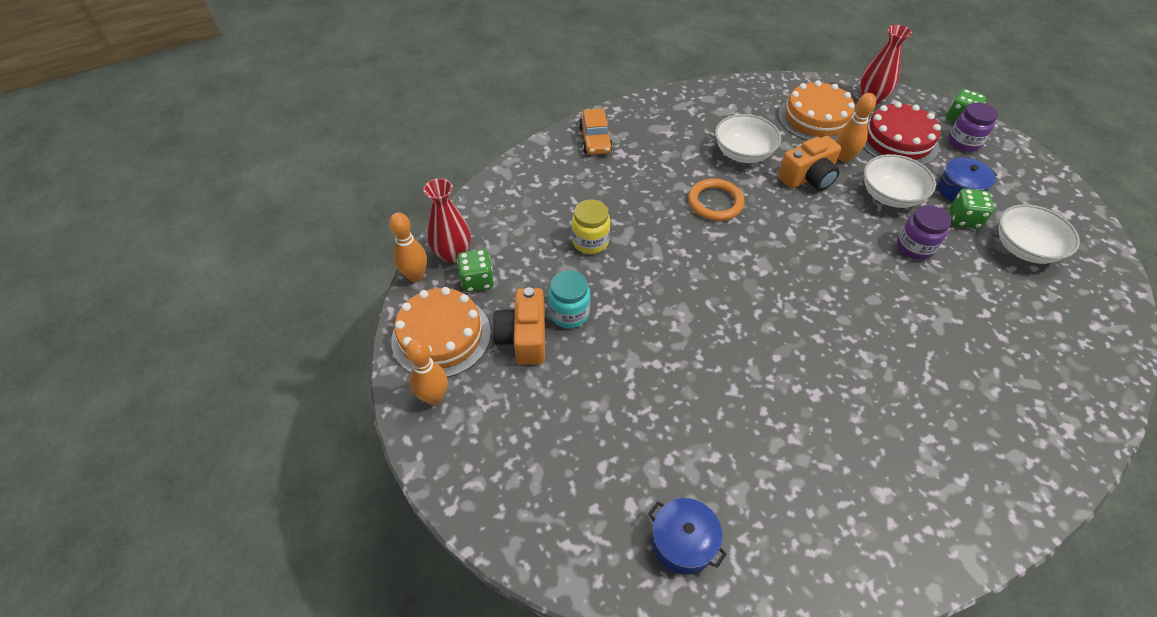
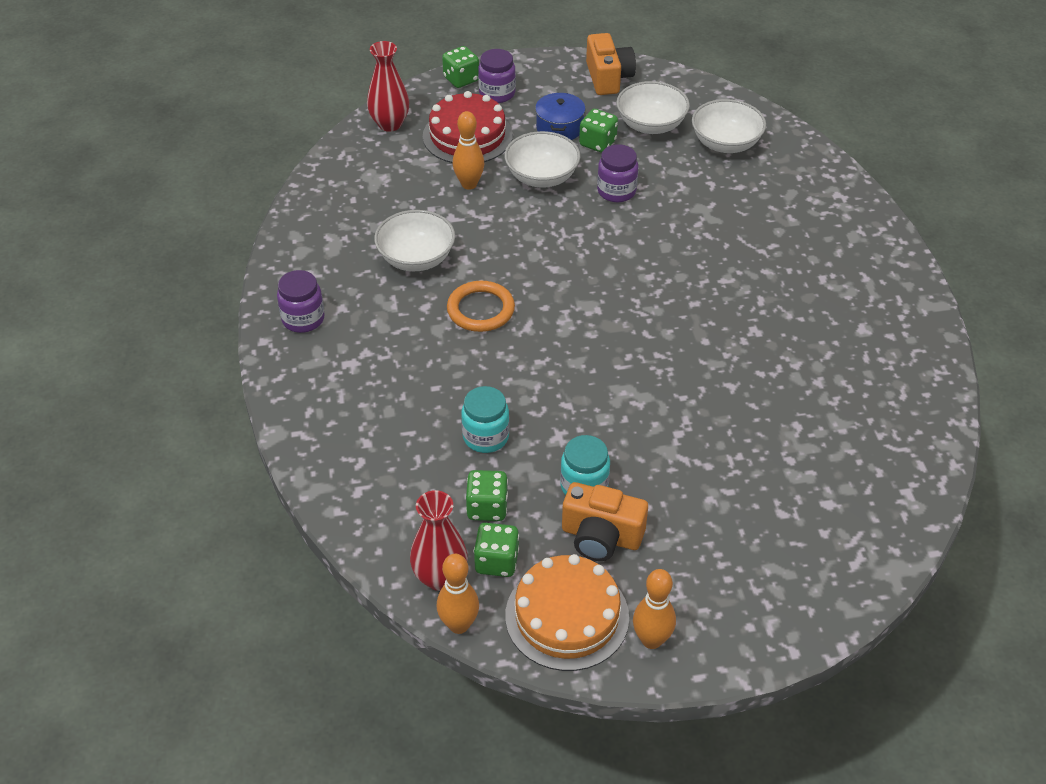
camera: 70 degrees left, 5 degrees down
(524, 261) = (487, 507): none -> green dice
(590, 241) = (485, 437): yellow jar -> turquoise jar
(595, 139) = (311, 380): orange car -> none
(647, 119) = (303, 319): none -> purple jar
(683, 542) = (873, 477): blue pot -> none
(808, 178) = (483, 223): orange camera -> orange camera (608, 78)
(816, 118) = (395, 178): orange cake -> none
(1054, 311) = (725, 143): none -> white bowl

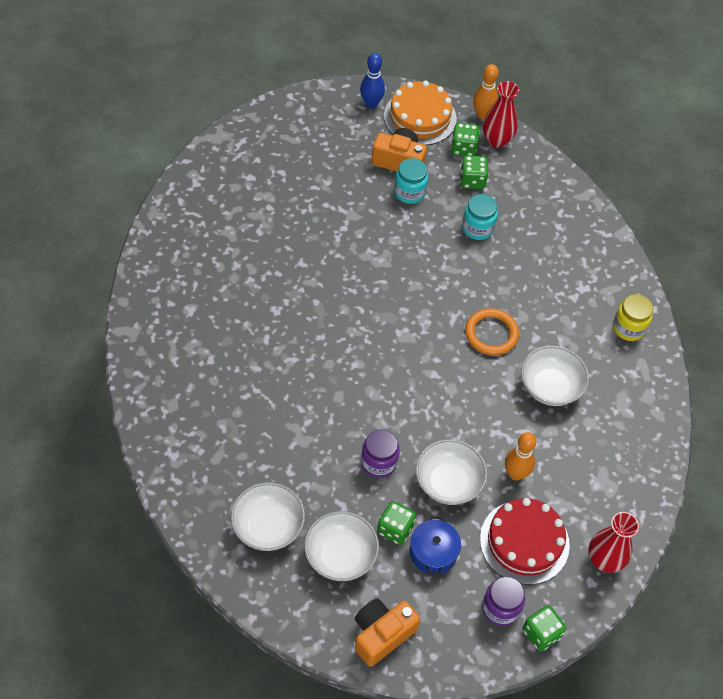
camera: 175 degrees right, 10 degrees up
(303, 319) = (628, 328): purple jar -> yellow jar
(608, 78) = (382, 634): orange camera -> orange camera turned 60 degrees clockwise
(651, 640) = (371, 104): orange bowling pin -> blue bowling pin

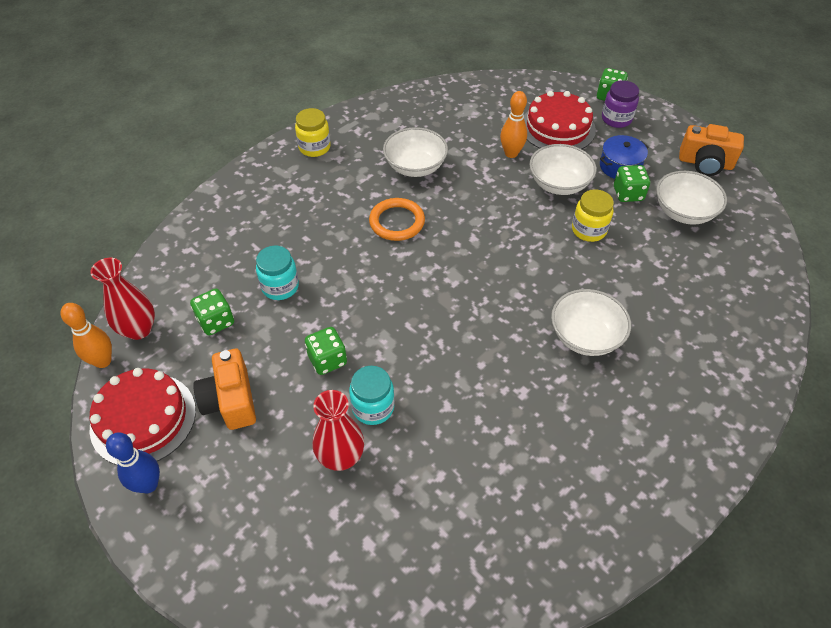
camera: 120 degrees left, 5 degrees down
(268, 527) = (717, 266): white bowl -> white bowl (585, 336)
(379, 462) = (588, 230): purple jar -> yellow jar
(409, 192) = (272, 365): turquoise jar -> turquoise jar (373, 407)
(420, 117) = (143, 419): orange cake -> red cake
(463, 148) = (170, 352): green dice -> green dice (327, 360)
(604, 560) = (526, 89): red vase -> red vase (341, 457)

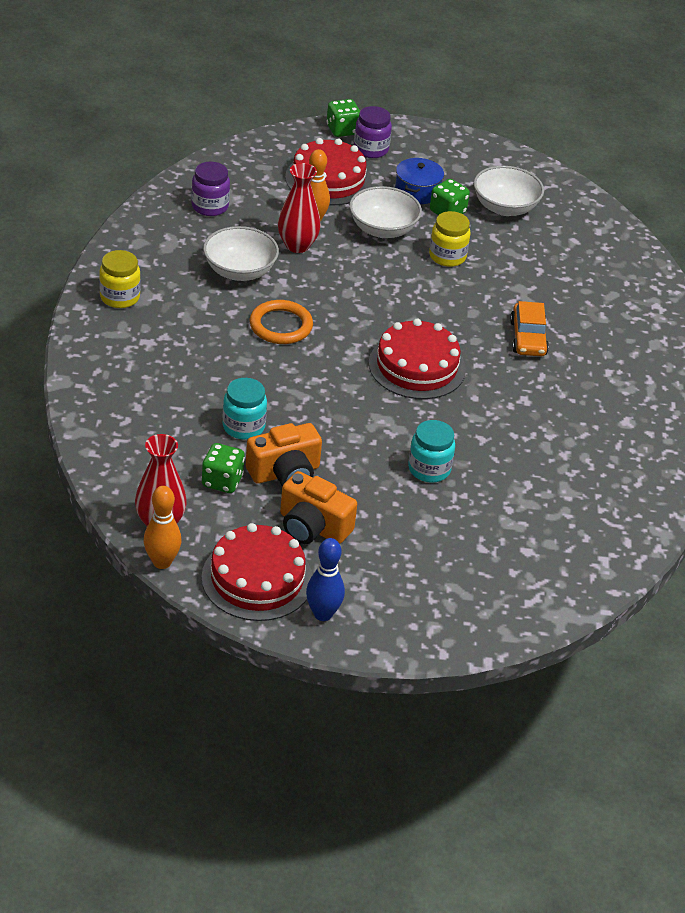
camera: 45 degrees left, 10 degrees down
(327, 360) = (353, 457): green dice -> none
(341, 457) = (445, 513): red vase -> red vase (297, 245)
(448, 111) = (210, 206): none -> purple jar
(463, 310) = (417, 366): none -> red cake
(585, 336) = (528, 338): white bowl -> orange car
(705, 163) = (482, 158): orange camera -> orange camera (285, 473)

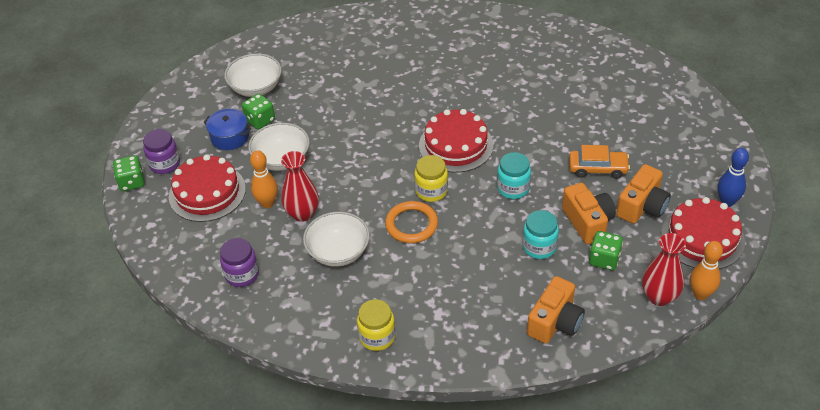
camera: 80 degrees left, 5 degrees up
(128, 430) = (555, 322): none -> orange camera
(429, 469) = (569, 143): turquoise jar -> turquoise jar (513, 188)
(447, 256) = (319, 123): yellow jar -> yellow jar (431, 191)
(528, 338) = (418, 85): orange car -> orange car (598, 168)

